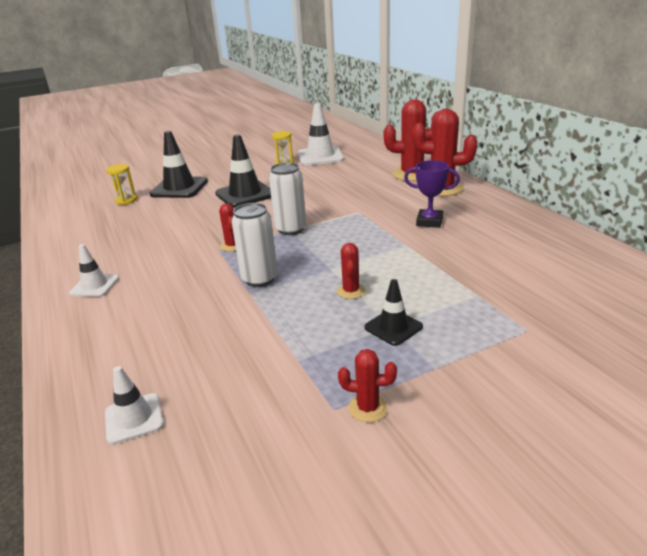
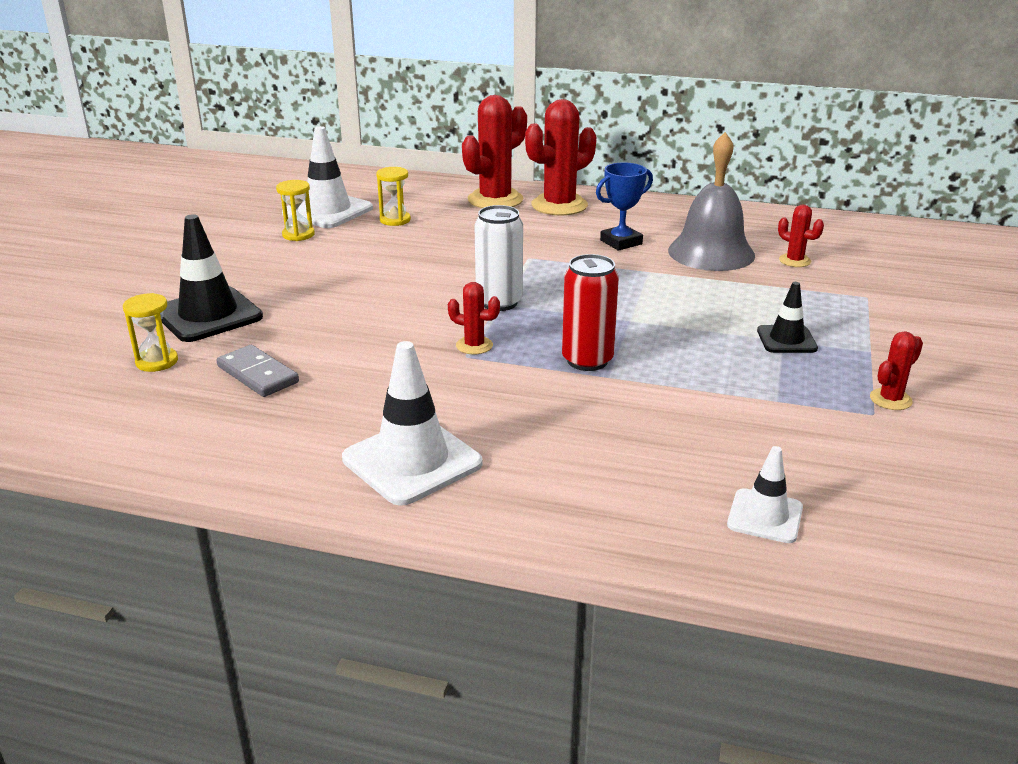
camera: 50 degrees left, 0 degrees up
(95, 286) = (412, 461): white traffic cone -> white traffic cone, size x1.75
(138, 220) = (258, 374): none -> grey domino
(245, 194) = (339, 288): black traffic cone -> none
(259, 279) = (587, 360): white can -> red can
(339, 170) = (395, 220): none -> yellow hourglass
(351, 291) = (693, 330): red cactus -> red cactus (794, 261)
(429, 222) = (621, 242): purple trophy -> blue trophy
(474, 250) = (711, 252): none -> grey bell

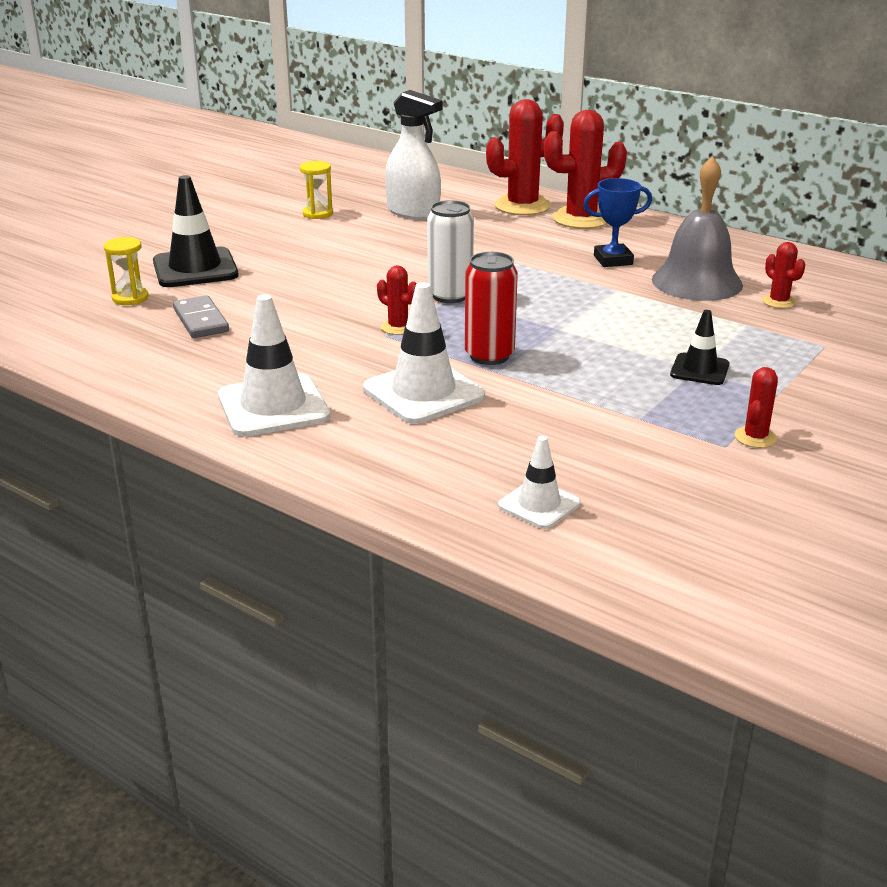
camera: 20 degrees right, 0 degrees up
(327, 211) = (359, 196): white traffic cone -> white traffic cone (423, 393)
(395, 220) = (413, 212): yellow hourglass -> white spray bottle
(890, 399) = (755, 437): red cactus -> red cactus turned 45 degrees counterclockwise

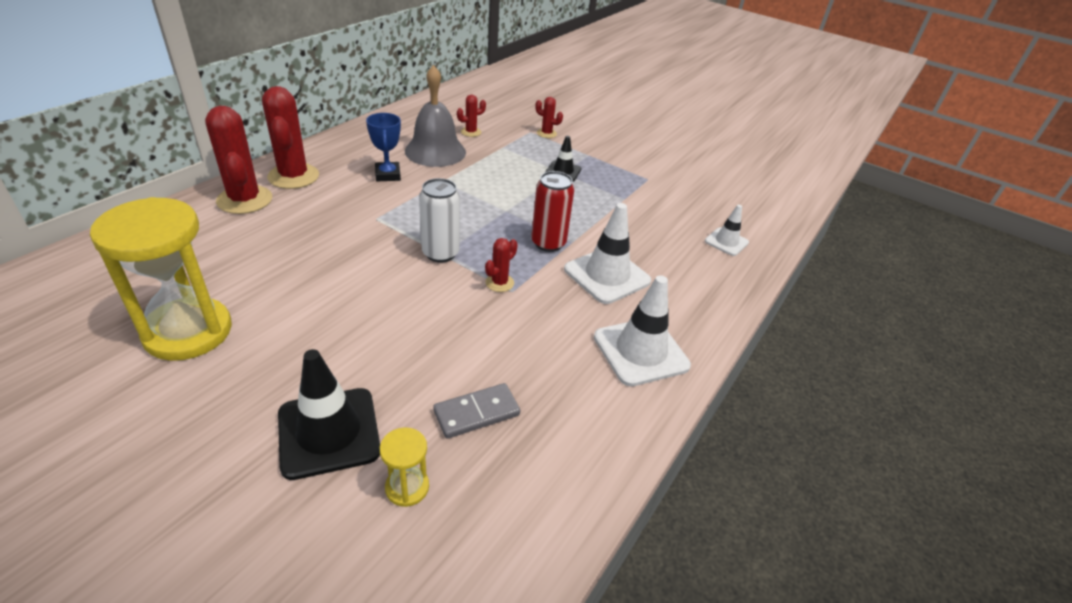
camera: 95 degrees left, 10 degrees up
(317, 213) = (188, 332): yellow hourglass -> yellow hourglass, size x2.27
(413, 212) = (224, 262): white spray bottle -> none
(755, 437) = (637, 169): red cactus -> red cactus (546, 133)

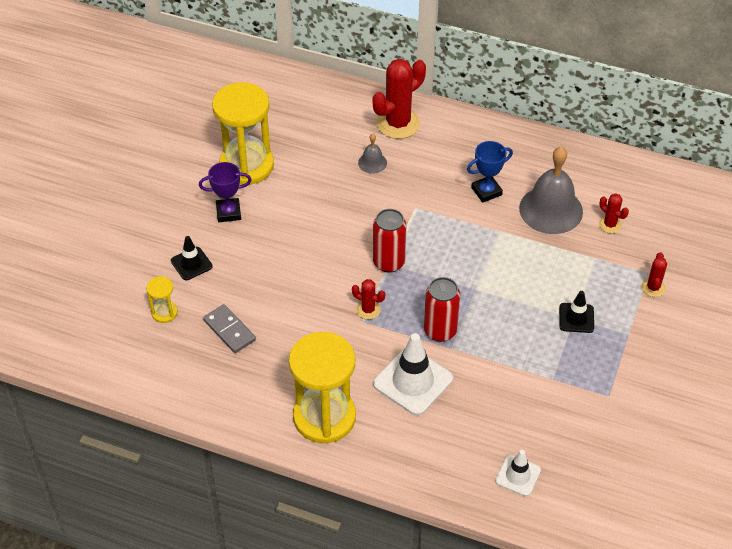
camera: 80 degrees right, 10 degrees up
(261, 369) = (228, 212): none -> purple trophy
(286, 230) = (372, 162): none -> grey bell
(293, 176) = (447, 135): red cactus -> none
(329, 432) = (191, 264): black traffic cone -> black traffic cone, size x0.57
(440, 253) = (388, 262): white can -> red can
(640, 351) = (324, 417): white traffic cone -> yellow hourglass

